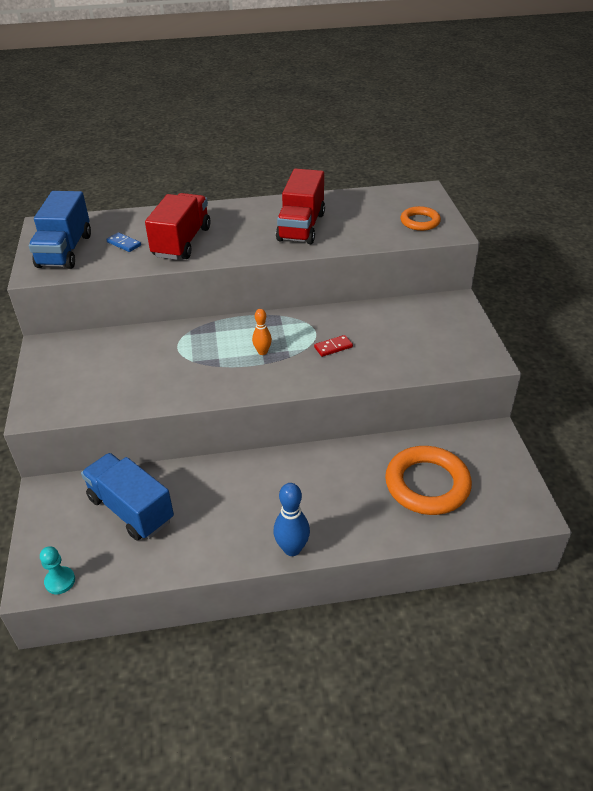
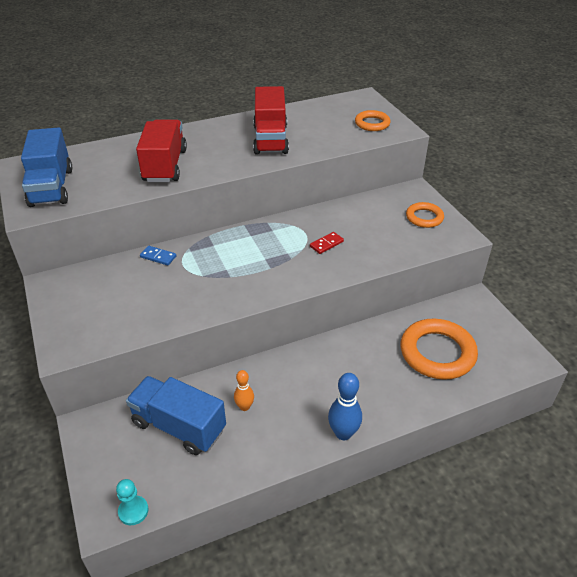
camera: 15 degrees left, 0 degrees up
(124, 244) = (108, 174): blue domino -> blue domino (158, 257)
(262, 352) = (264, 257): orange bowling pin -> orange bowling pin (244, 407)
(453, 333) = (424, 217): none -> orange ring

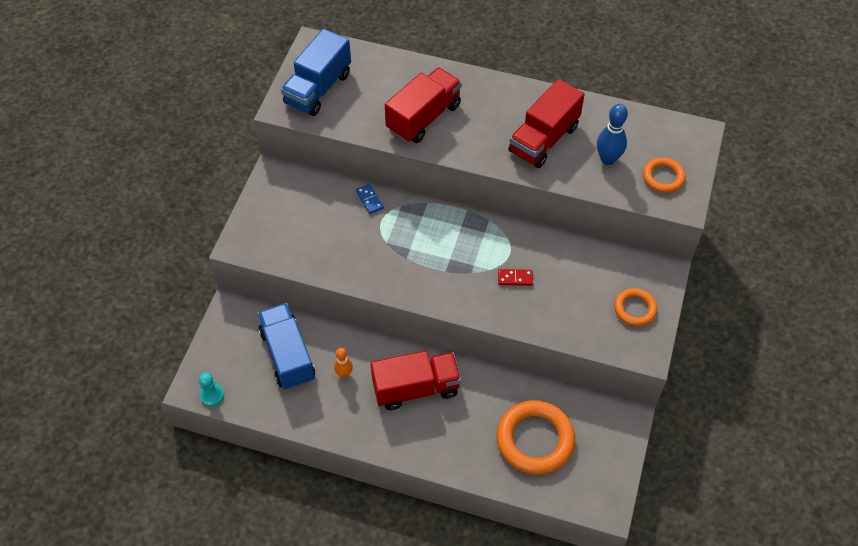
camera: 40 degrees right, 15 degrees up
(314, 378) = (416, 388): none -> red truck
(343, 433) = (392, 447): blue bowling pin -> blue bowling pin (608, 159)

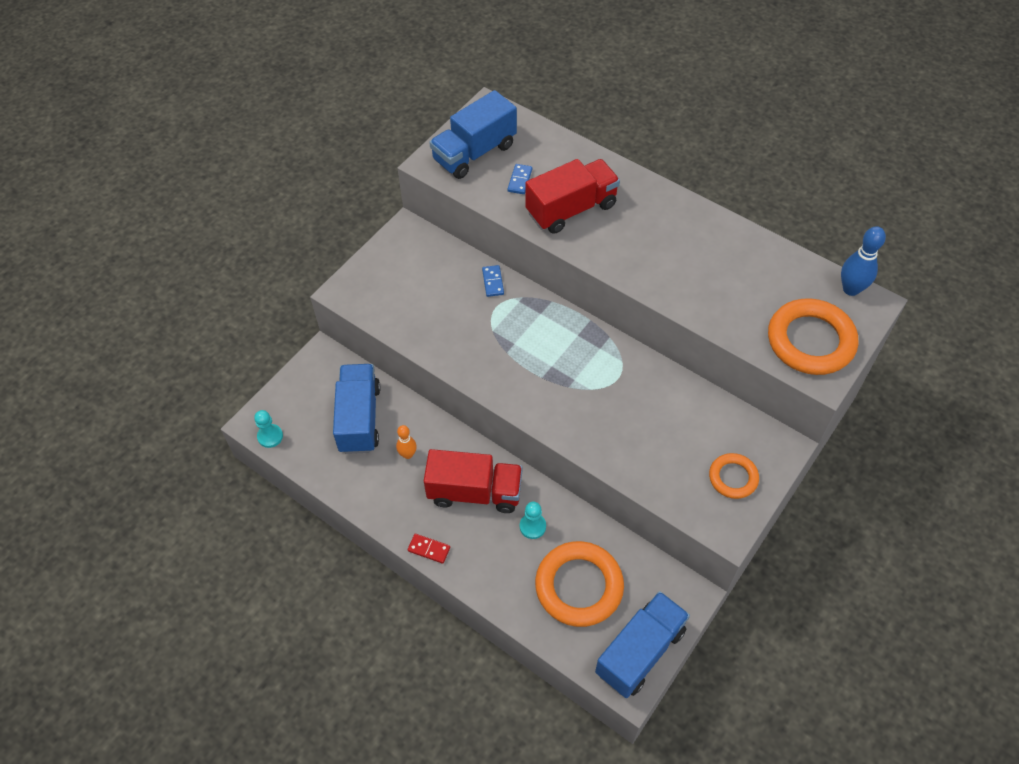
camera: 20 degrees right, 0 degrees up
(368, 103) = (520, 180): none -> blue domino
(477, 402) = (532, 526): none -> turquoise pawn
(515, 278) = (613, 406): red domino -> red domino (429, 549)
(543, 139) = (691, 265): red truck -> none
(605, 477) = (640, 651): none -> blue truck
(608, 159) = (755, 304): blue bowling pin -> blue bowling pin (851, 289)
(663, 177) = (810, 341): orange ring -> orange ring, size x1.80

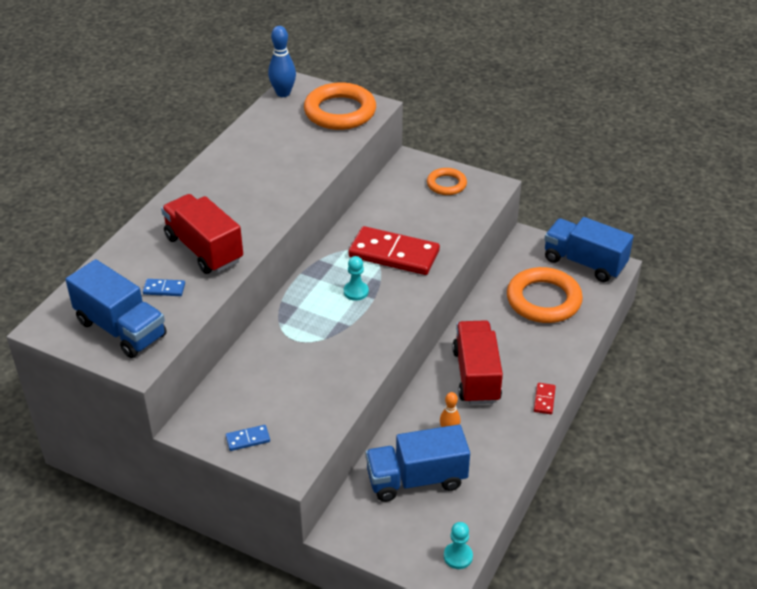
camera: 100 degrees left, 15 degrees down
(493, 282) = (261, 345): blue domino -> blue domino (248, 439)
(532, 526) = (498, 333): turquoise pawn -> turquoise pawn (356, 292)
(609, 404) = (394, 254): none -> red domino

